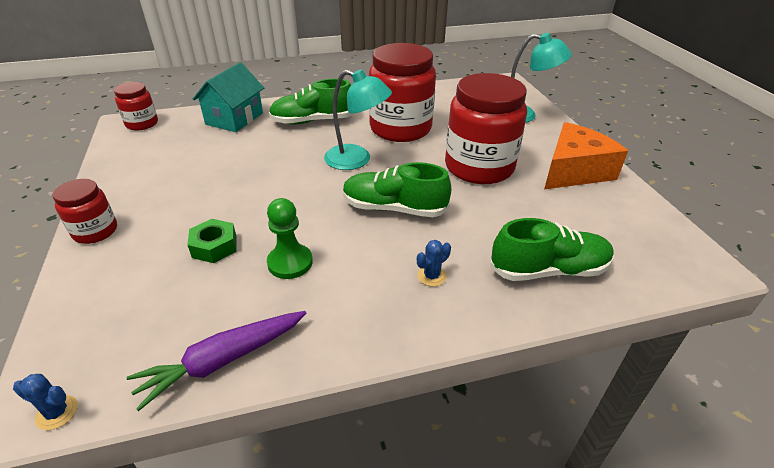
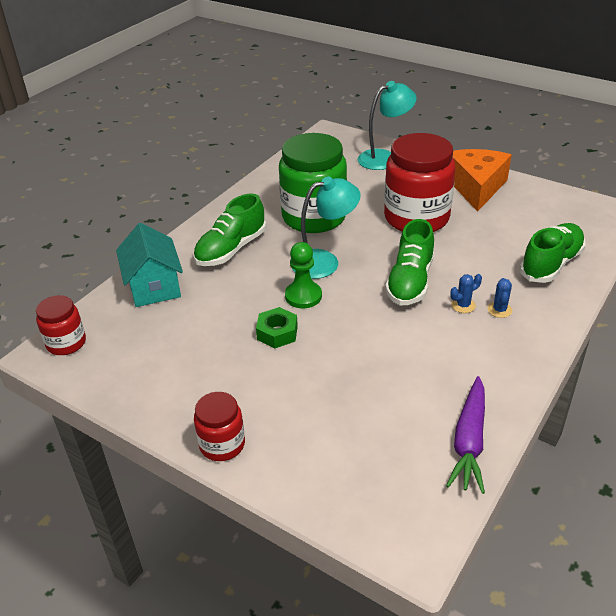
camera: 40 degrees left, 0 degrees up
(57, 412) = (429, 542): blue cactus -> blue cactus (463, 305)
(214, 246) = (337, 388): green nut -> green nut (277, 333)
(290, 263) = (406, 361): green pawn -> green pawn (303, 296)
(394, 208) = (410, 282): green shoe -> green shoe turned 45 degrees counterclockwise
(400, 128) = (314, 217): red jar -> green jar

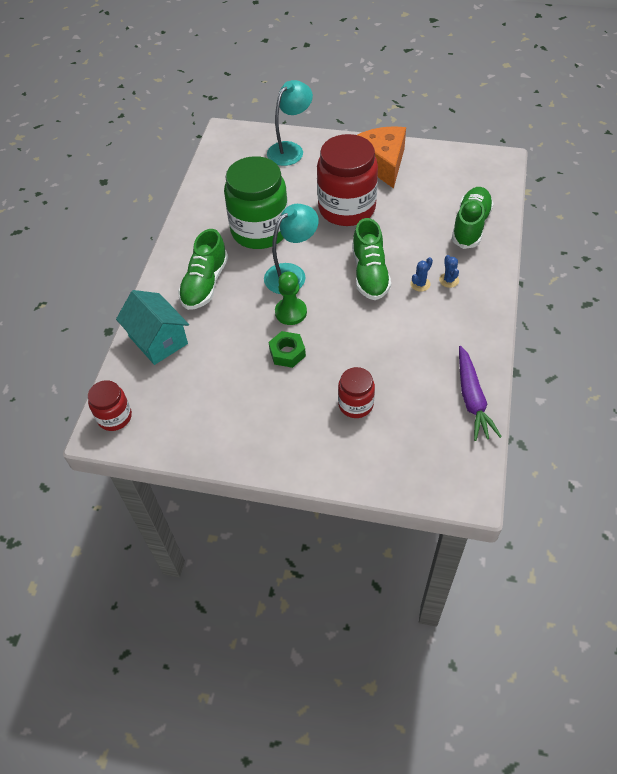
camera: 20 degrees left, 15 degrees up
(222, 444) = (295, 462): red jar -> red jar (355, 404)

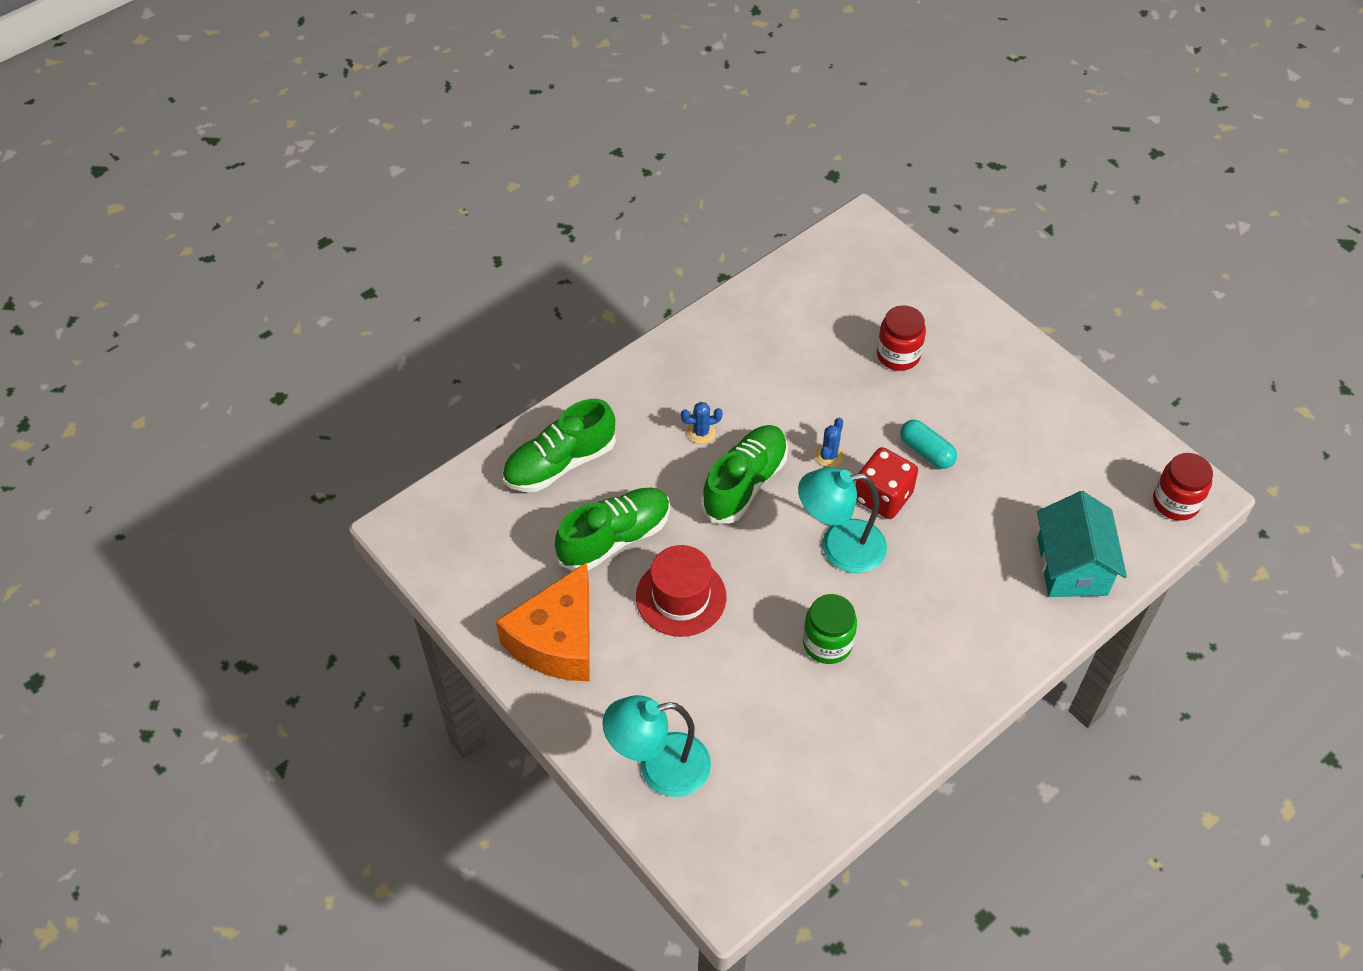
camera: 145 degrees left, 0 degrees up
(205, 284) = (962, 608): green shoe -> green shoe (614, 538)
(260, 230) = (827, 643): green jar -> green jar, size x0.51
(287, 353) = (926, 451): green nut -> turquoise capsule
(291, 312) = (883, 497): green pawn -> red dice
(347, 208) = (681, 597): red jar -> red hat
(449, 280) = (664, 415): blue cactus -> blue cactus (829, 455)
(472, 399) = (778, 290): purple carrot -> none

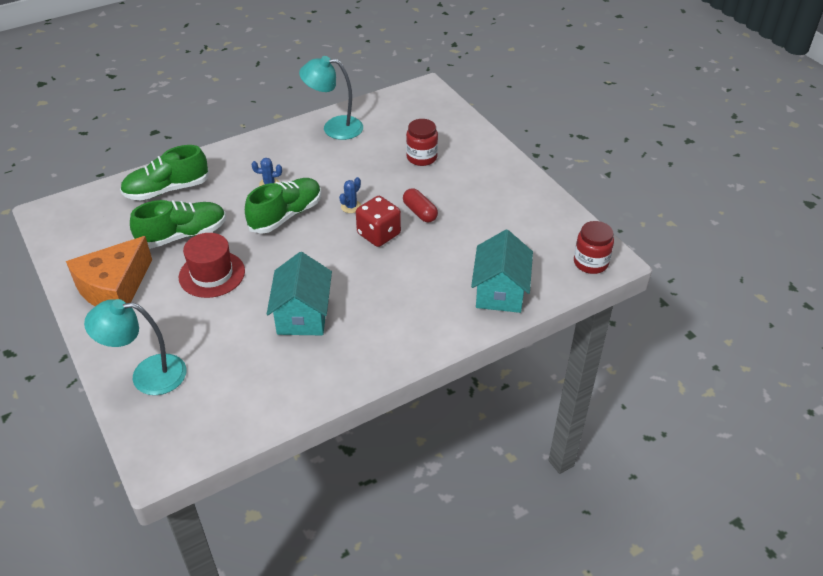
camera: 10 degrees right, 10 degrees down
(827, 643) = (303, 315): green jar -> turquoise house
(839, 547) = (335, 259): turquoise lamp -> turquoise lamp (334, 127)
(926, 451) = (420, 212): turquoise capsule -> red capsule

